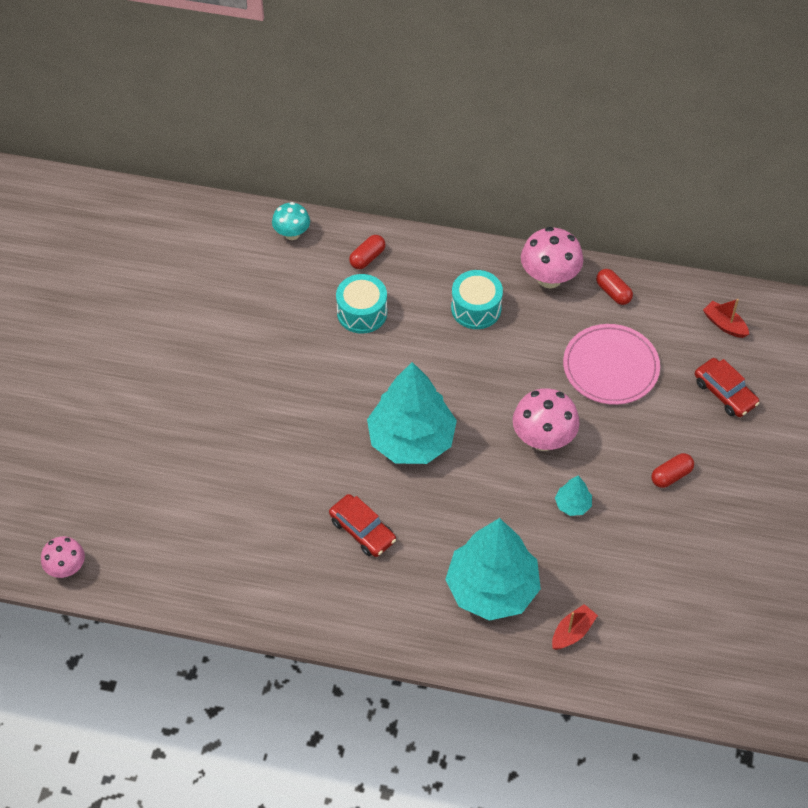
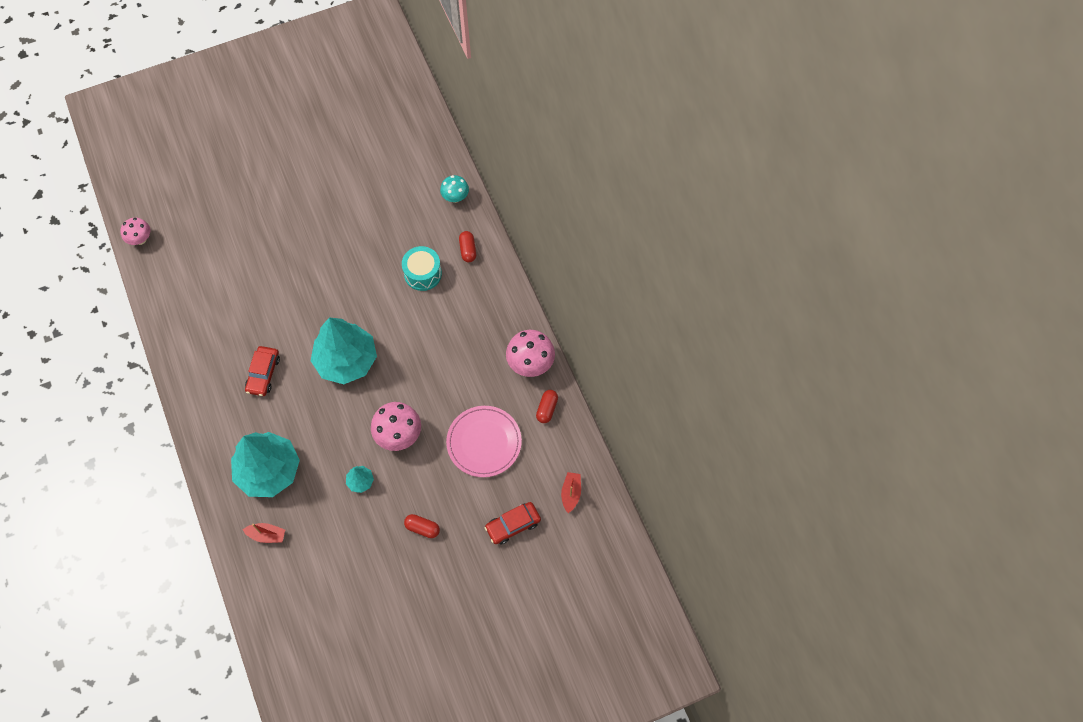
camera: 55 degrees right, 10 degrees up
(367, 258) = (468, 250): red capsule -> red capsule turned 75 degrees clockwise
(476, 308) = (473, 335): turquoise drum -> none
(725, 393) = (513, 525): red car -> red car turned 45 degrees clockwise

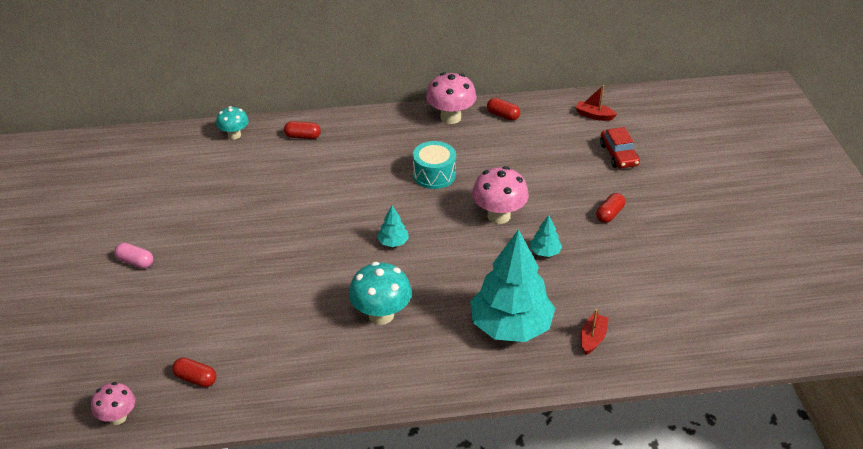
camera: 75 degrees left, 25 degrees down
(180, 272) = (195, 379): none -> red capsule
(263, 374) = (381, 315): red car -> turquoise mushroom
(286, 188) = (135, 262): none -> pink capsule
(346, 360) = (393, 242): turquoise tree -> turquoise tree, size x0.41
(423, 274) = (313, 171): turquoise drum -> turquoise drum (434, 175)
(484, 442) = (526, 159): pink plate -> none

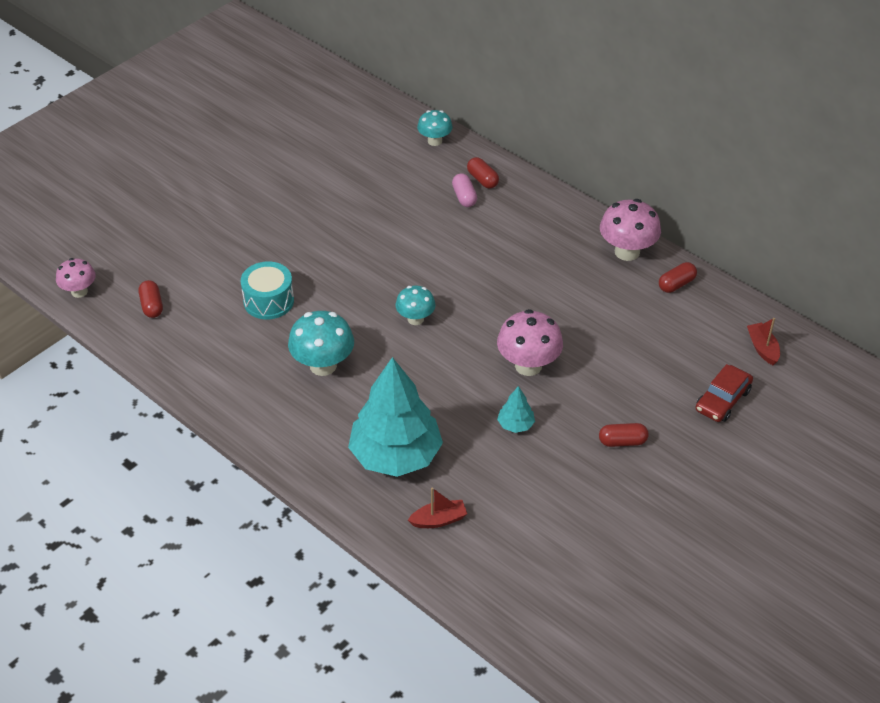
camera: 50 degrees right, 5 degrees up
(135, 262) = (232, 192): pink capsule -> pink capsule (464, 197)
(393, 242) = (415, 319): turquoise tree -> turquoise mushroom
(434, 175) = (532, 290): turquoise drum -> turquoise drum (268, 301)
(503, 115) = (676, 284): red capsule -> red capsule turned 60 degrees clockwise

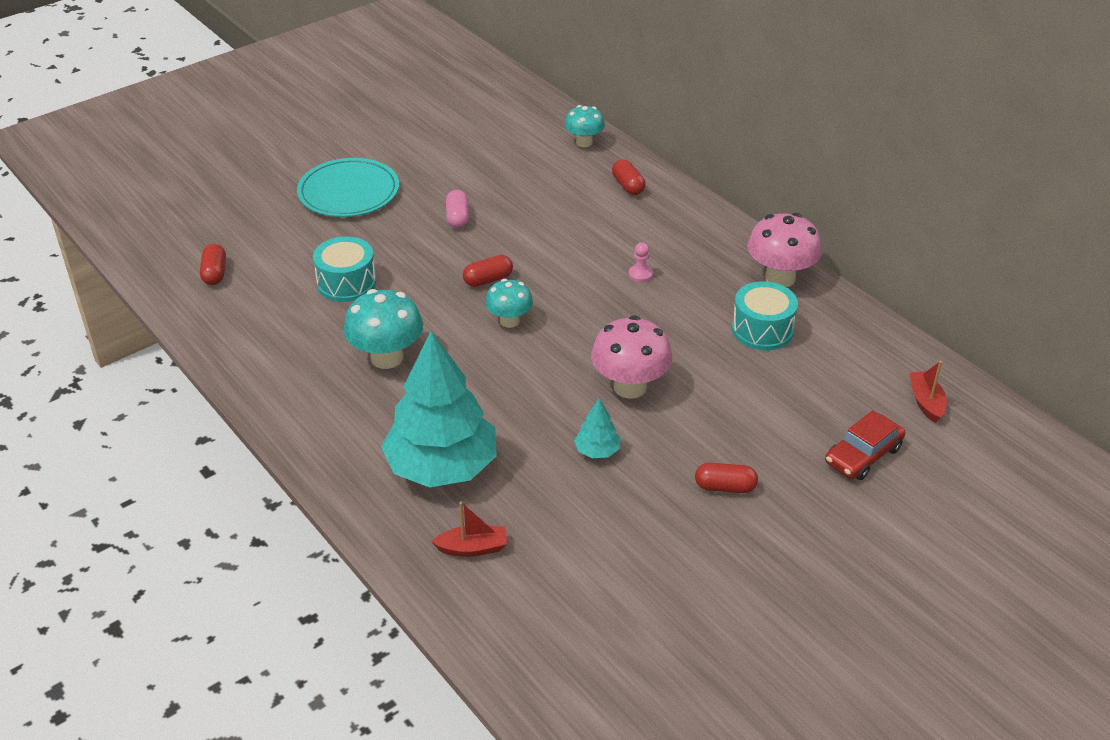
camera: 10 degrees right, 5 degrees down
(79, 291) = (141, 250): pink mushroom -> none
(244, 213) = (348, 192): none -> turquoise plate
(464, 197) = (602, 201): pink capsule -> pink capsule (458, 218)
(512, 263) = (640, 274): none -> pink pawn
(622, 301) = (762, 330): none -> turquoise drum
(676, 284) = (832, 319): red capsule -> red capsule (488, 280)

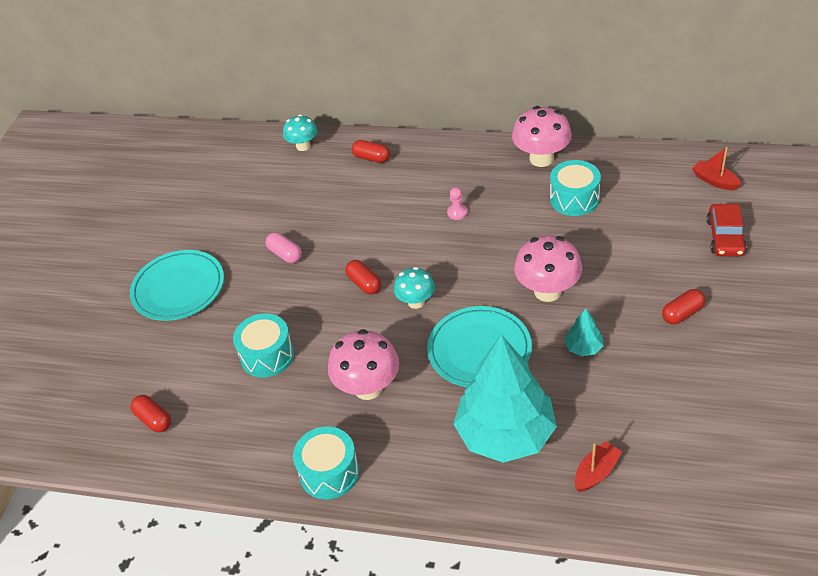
camera: 35 degrees left, 5 degrees up
(280, 396) = (329, 472): none -> turquoise drum
(387, 358) = (368, 388): turquoise mushroom -> pink mushroom
(488, 280) = (364, 284): red capsule -> red capsule turned 60 degrees counterclockwise
(509, 391) = (479, 350): none -> turquoise plate

